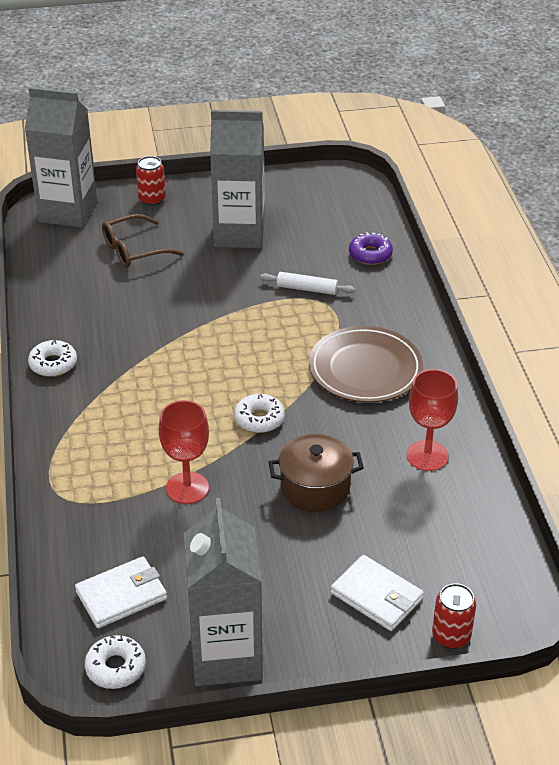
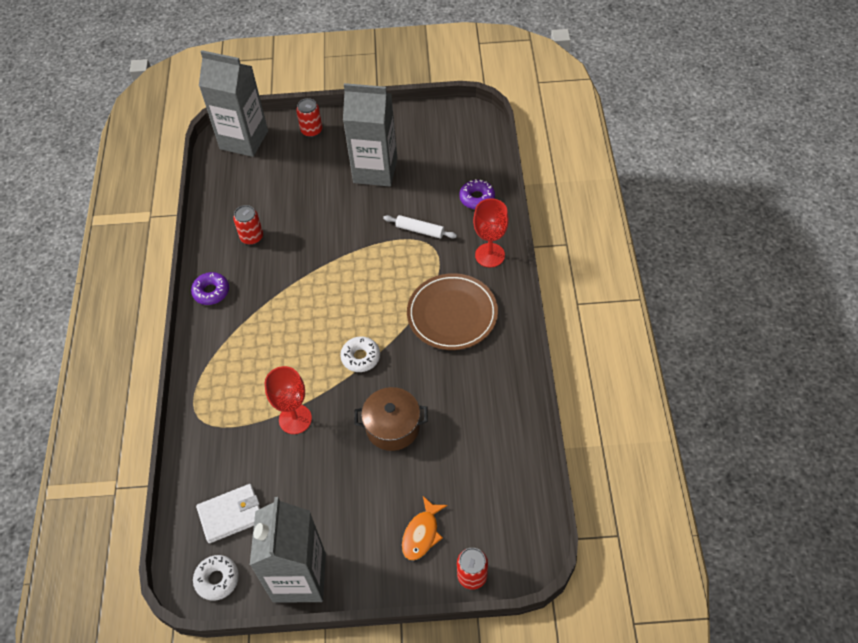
camera: 10 degrees right, 15 degrees up
(53, 364) = (211, 292): white donut -> purple donut
(96, 306) = (252, 237): none -> red can
(134, 250) = (290, 182): brown glasses -> none
(376, 596) = (422, 534): white wallet -> orange fish
(427, 456) = (485, 403): red goblet -> red goblet (490, 255)

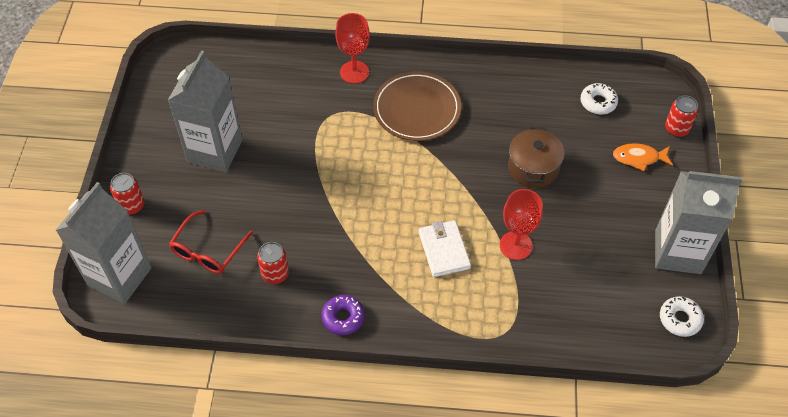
camera: 85 degrees left, 0 degrees up
(231, 515) = (615, 305): white wallet -> white wallet (444, 250)
(272, 188) = (208, 250): none -> red glasses
(360, 357) = (453, 185): white donut -> white donut (598, 102)
(420, 230) = (309, 122): white rolling pin -> none
(422, 534) = (638, 158): orange fish -> orange fish turned 150 degrees clockwise
(477, 198) = (281, 72): purple donut -> none

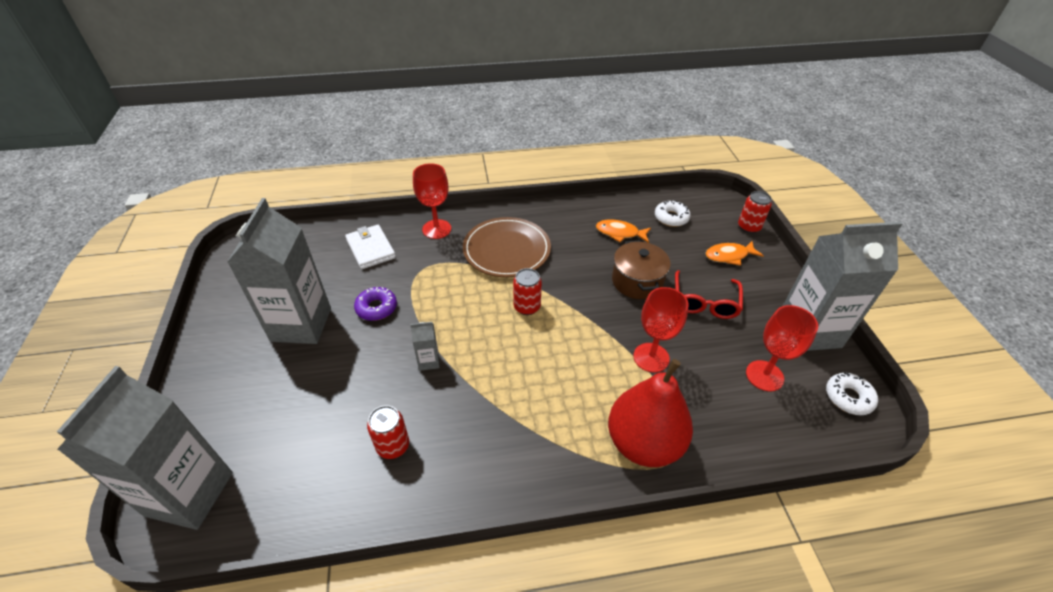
camera: 15 degrees left, 10 degrees down
(132, 205) = (204, 402): red can -> red can (527, 307)
(208, 250) = (305, 435): red glasses -> red glasses (704, 302)
(318, 208) = (428, 361): none -> grey carton
(343, 317) = (487, 481): purple donut -> purple donut (376, 308)
(444, 250) = (578, 377): white wallet -> white wallet (371, 249)
(479, 317) = (644, 443): none -> red pear
(536, 111) = (620, 233): none -> orange fish
(612, 284) = (764, 375): none -> red goblet

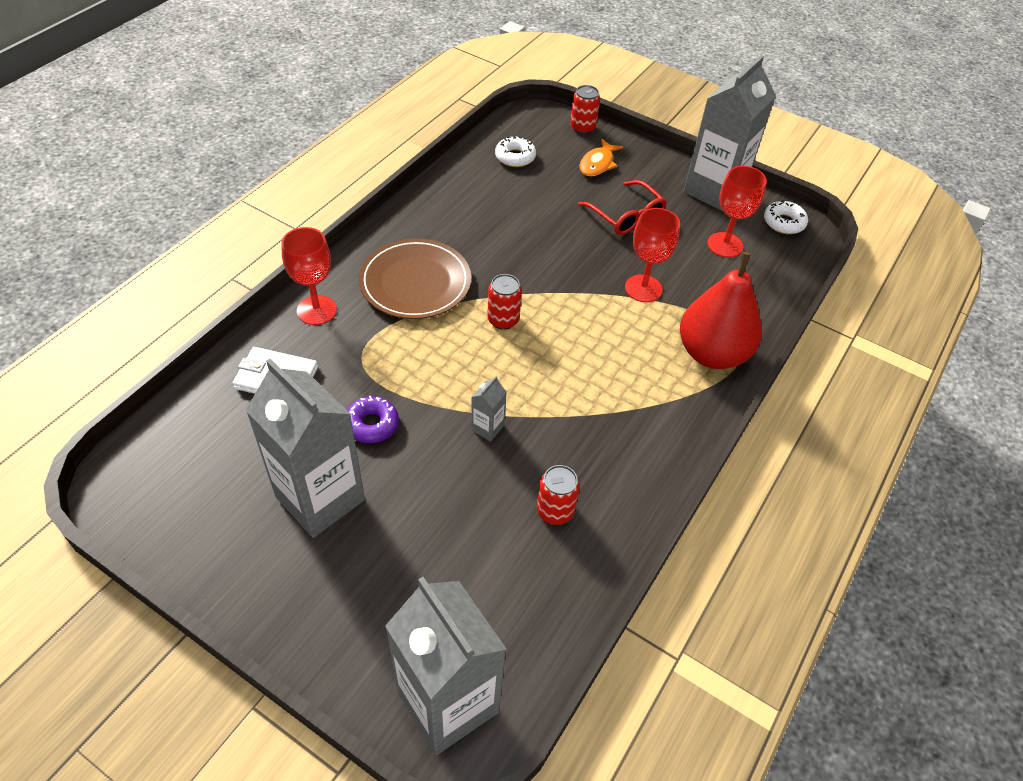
camera: 50 degrees left, 5 degrees up
(620, 233) = (491, 199): orange fish -> none
(637, 281) = (559, 234): brown pot -> none

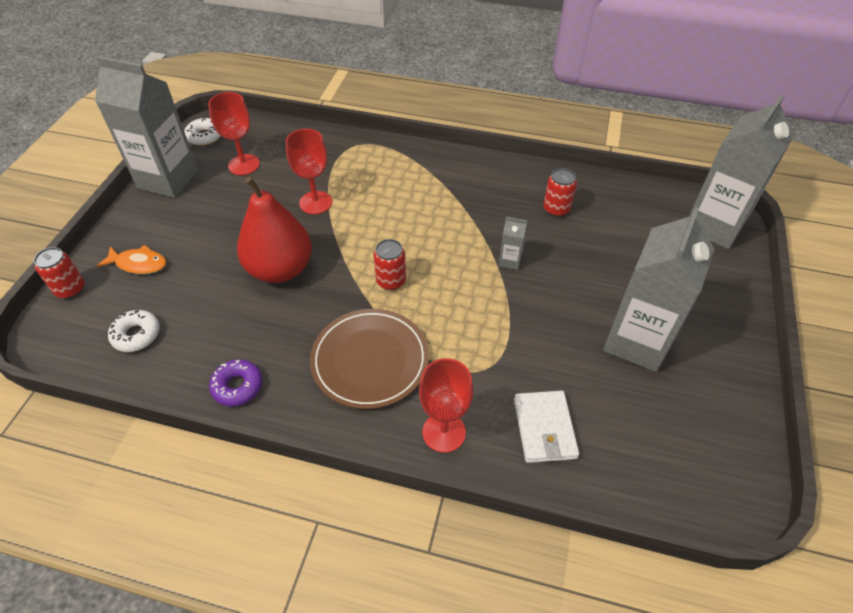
camera: 105 degrees left, 0 degrees up
(372, 424) = (550, 334): purple donut -> purple donut (237, 386)
(626, 216) = (221, 228): red glasses -> none
(712, 353) = (372, 157): red pear -> red pear (280, 269)

